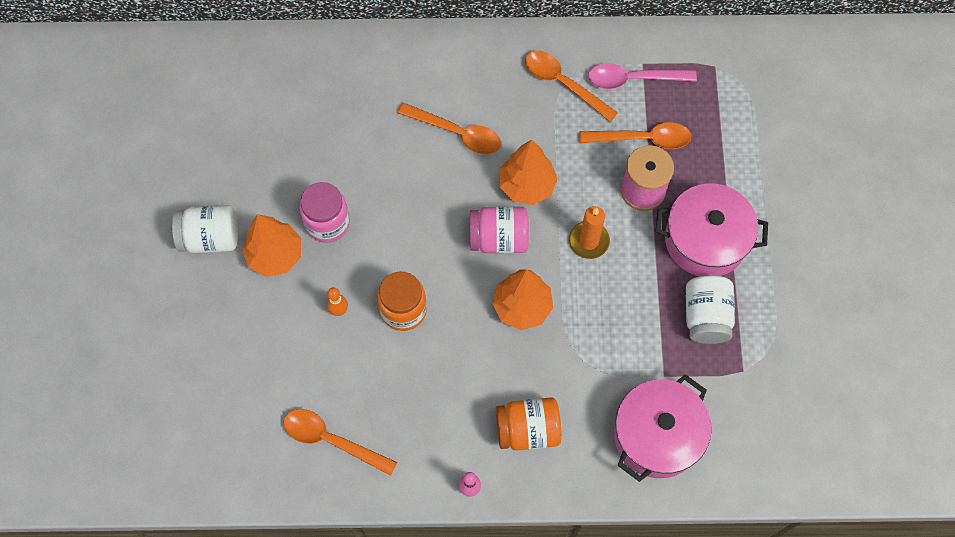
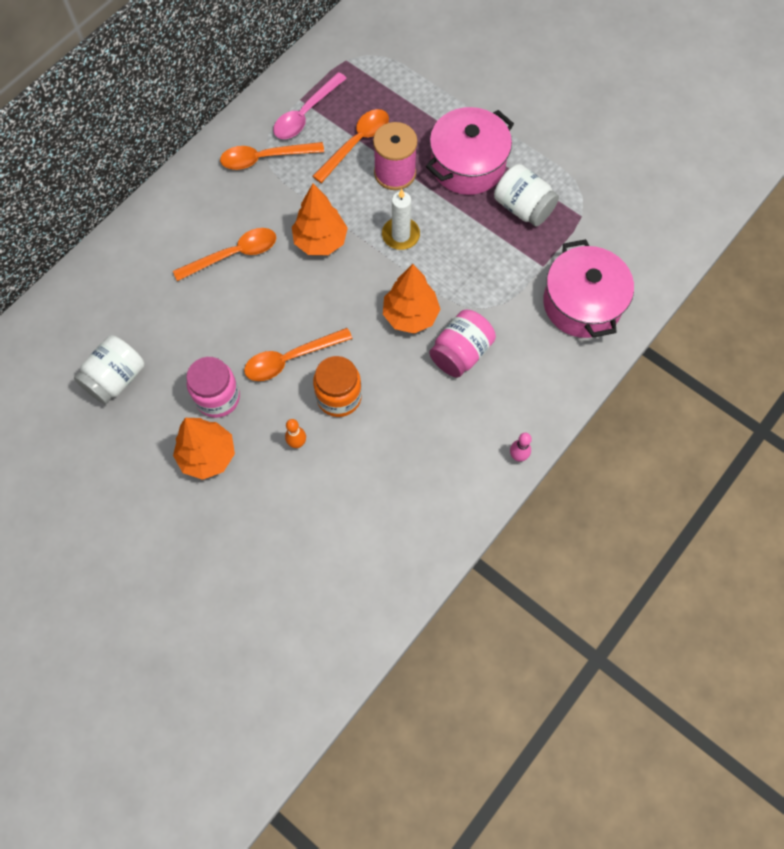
camera: 50 degrees left, 0 degrees up
(210, 238) = (146, 494): white jar -> white jar (116, 378)
(332, 440) = (396, 526): orange spoon -> orange spoon (291, 359)
(499, 238) = (343, 290): pink jar -> pink jar (461, 353)
(528, 430) = (506, 383): orange jar -> none
(588, 241) = (400, 235): orange candle -> white candle

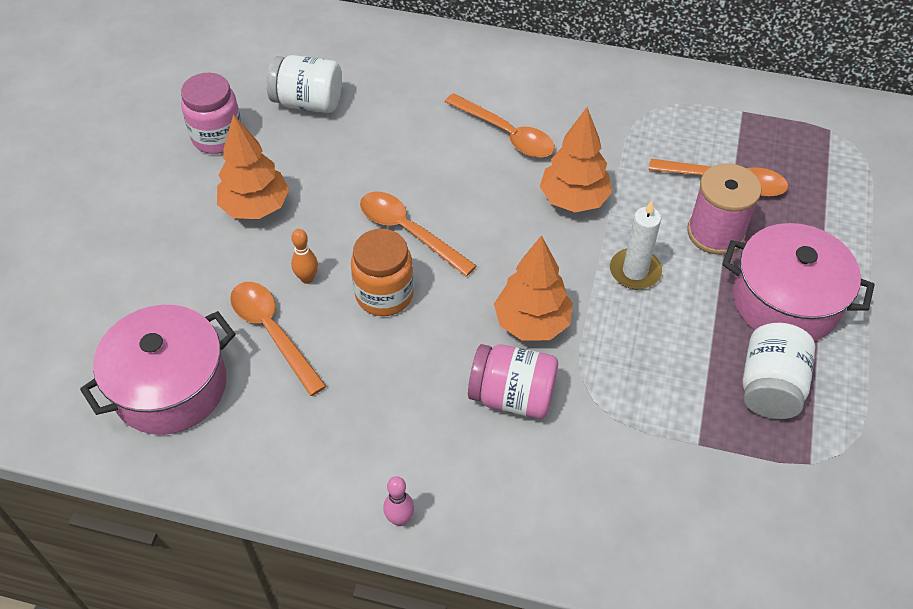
camera: 65 degrees right, 15 degrees down
(218, 398) = (328, 189): pink jar -> pink jar (218, 137)
(265, 158) = (644, 112): orange spoon -> orange spoon (273, 332)
(305, 114) = (728, 123): pink spoon -> none
(582, 303) = (673, 515): pink pot -> pink pot (170, 386)

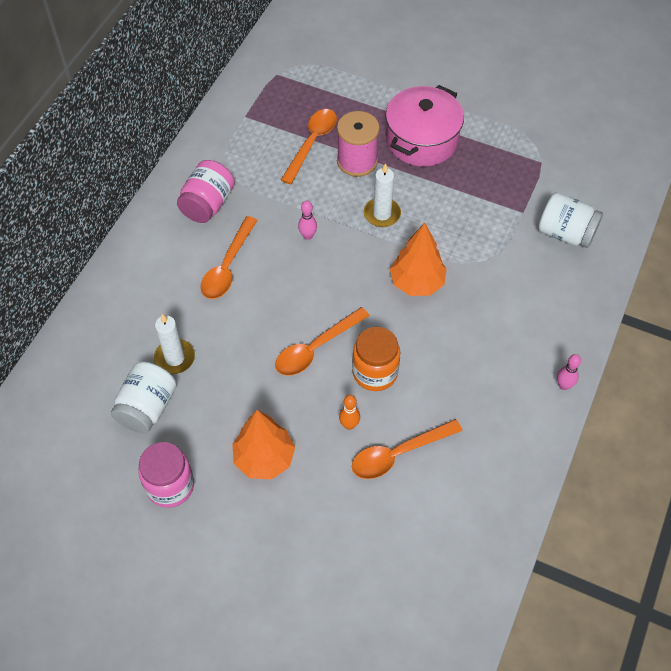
camera: 80 degrees left, 5 degrees up
(170, 386) = (439, 531): pink pot -> none
(372, 112) = (174, 358): none -> white candle
(506, 134) = (227, 266): orange spoon -> orange spoon turned 150 degrees clockwise
(512, 396) = (476, 305): pink jar -> pink jar (208, 204)
(574, 200) = (308, 236): orange tree -> pink bowling pin
(770, 387) = (486, 166): white jar -> white jar (565, 233)

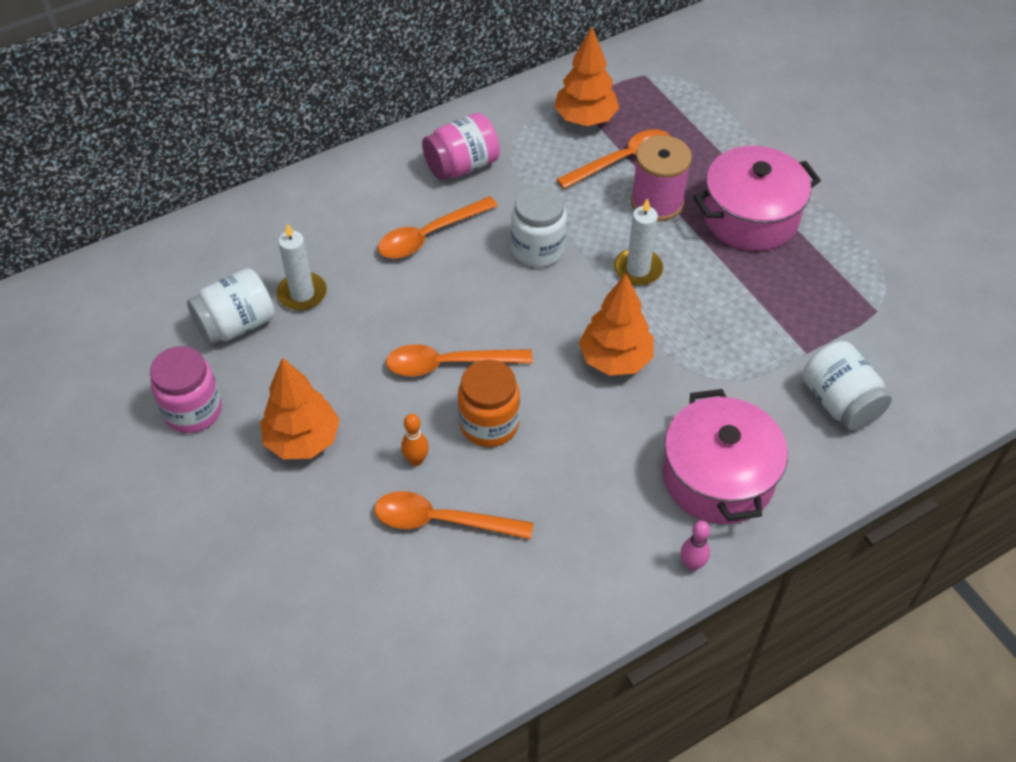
camera: 35 degrees right, 5 degrees down
(263, 126) = (585, 119): none -> orange tree
(308, 236) = (538, 249): pink bowling pin -> white jar
(535, 322) = (718, 477): none -> pink pot

